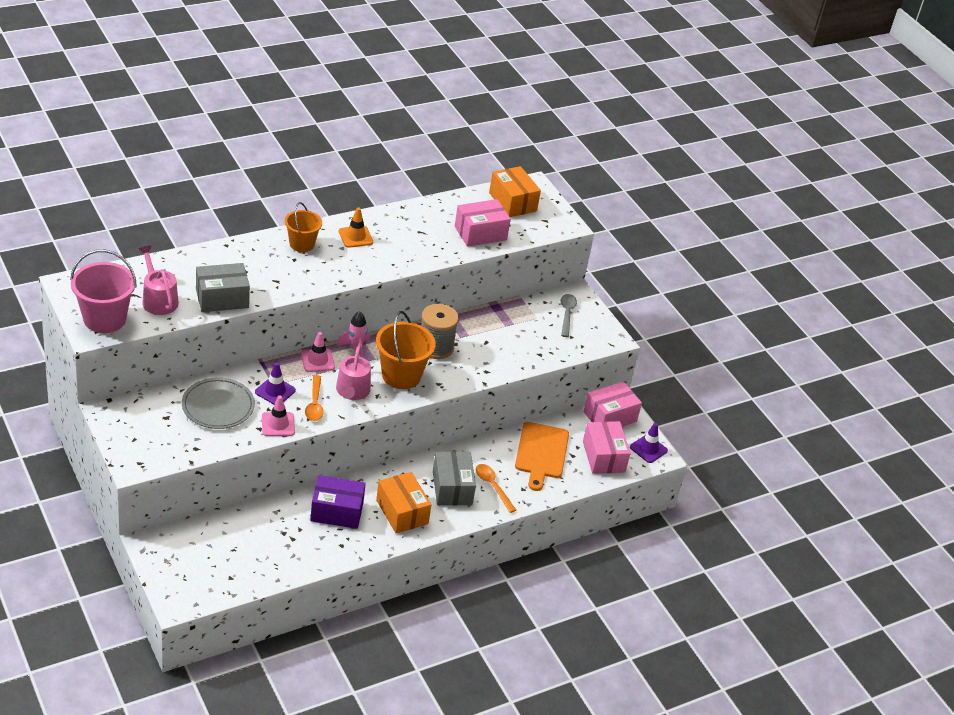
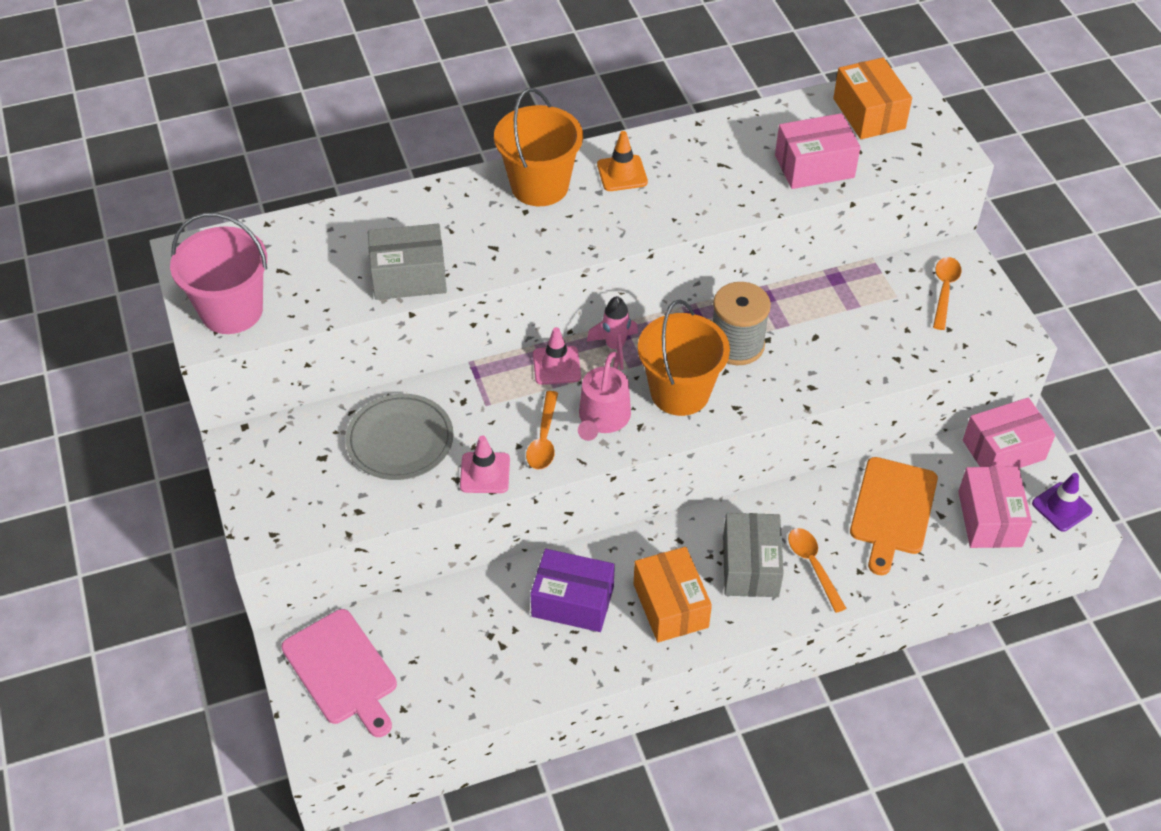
camera: 15 degrees right, 10 degrees up
(158, 299) = (315, 278): pink watering can -> none
(185, 557) = (342, 671): none -> pink cutting board
(275, 391) = (487, 416): purple traffic cone -> none
(302, 244) = (539, 186): orange bucket -> orange bucket, size x1.55
(567, 314) = (944, 290): grey spoon -> orange spoon

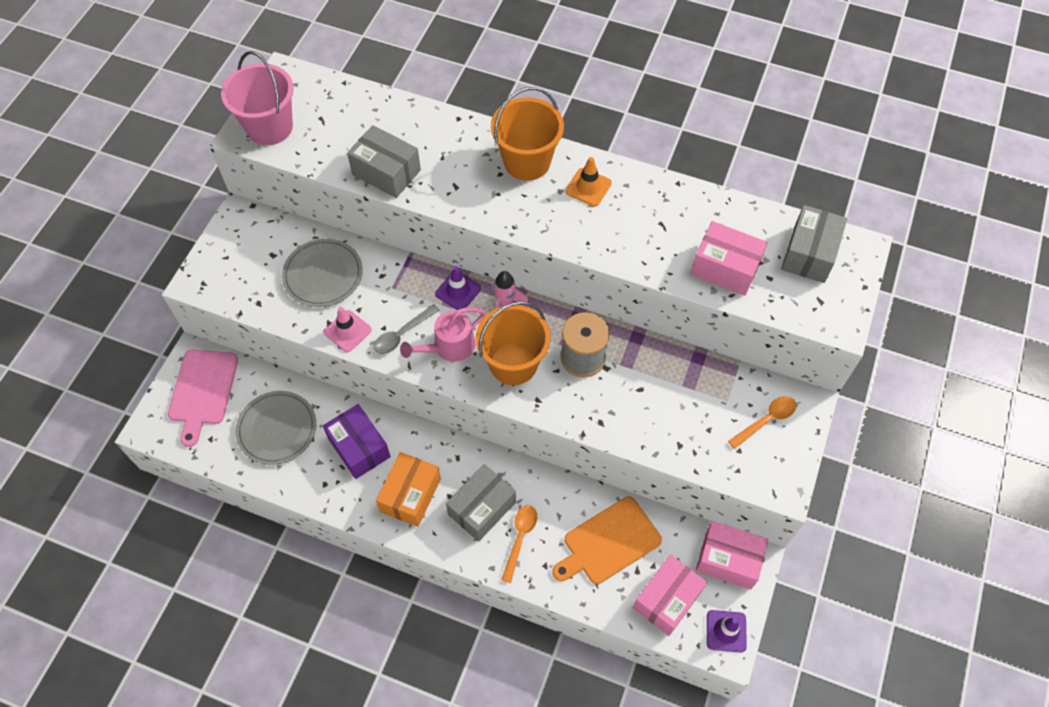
camera: 40 degrees right, 10 degrees up
(467, 647) = (277, 429): none -> grey plate
(543, 439) = (401, 334): orange spoon -> grey spoon
(556, 365) = (458, 291): pink traffic cone -> purple traffic cone
(869, 113) = (809, 254): orange box -> grey box

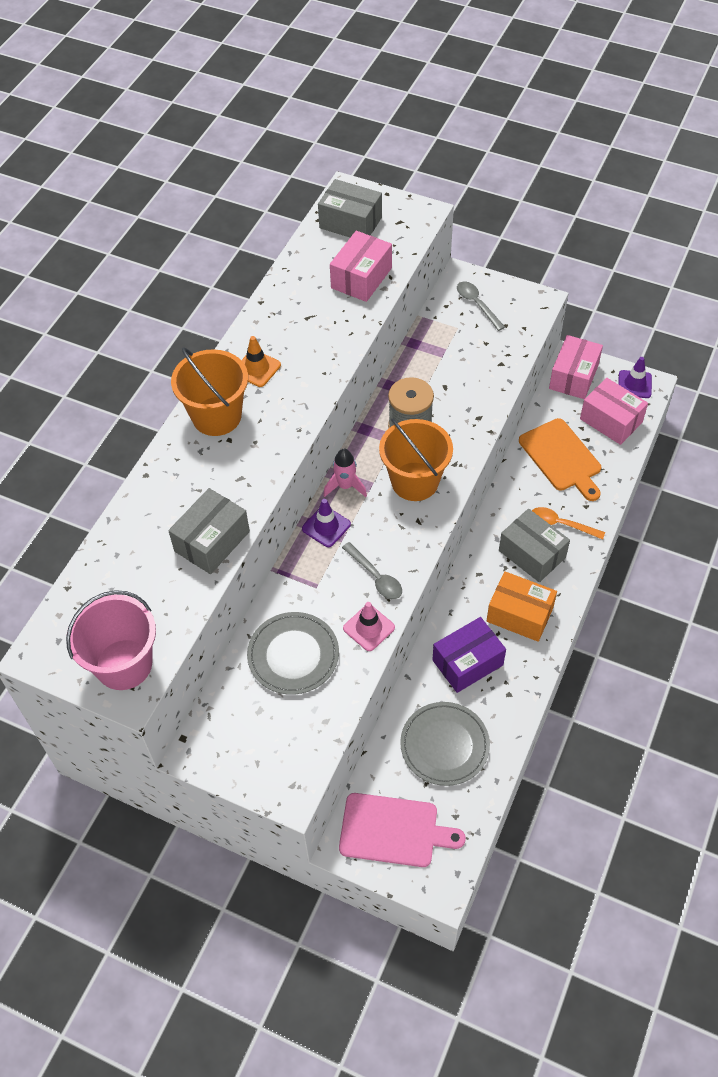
camera: 85 degrees left, 5 degrees down
(449, 346) = (392, 535): pink watering can -> none
(766, 420) = (477, 304): orange spoon -> grey spoon

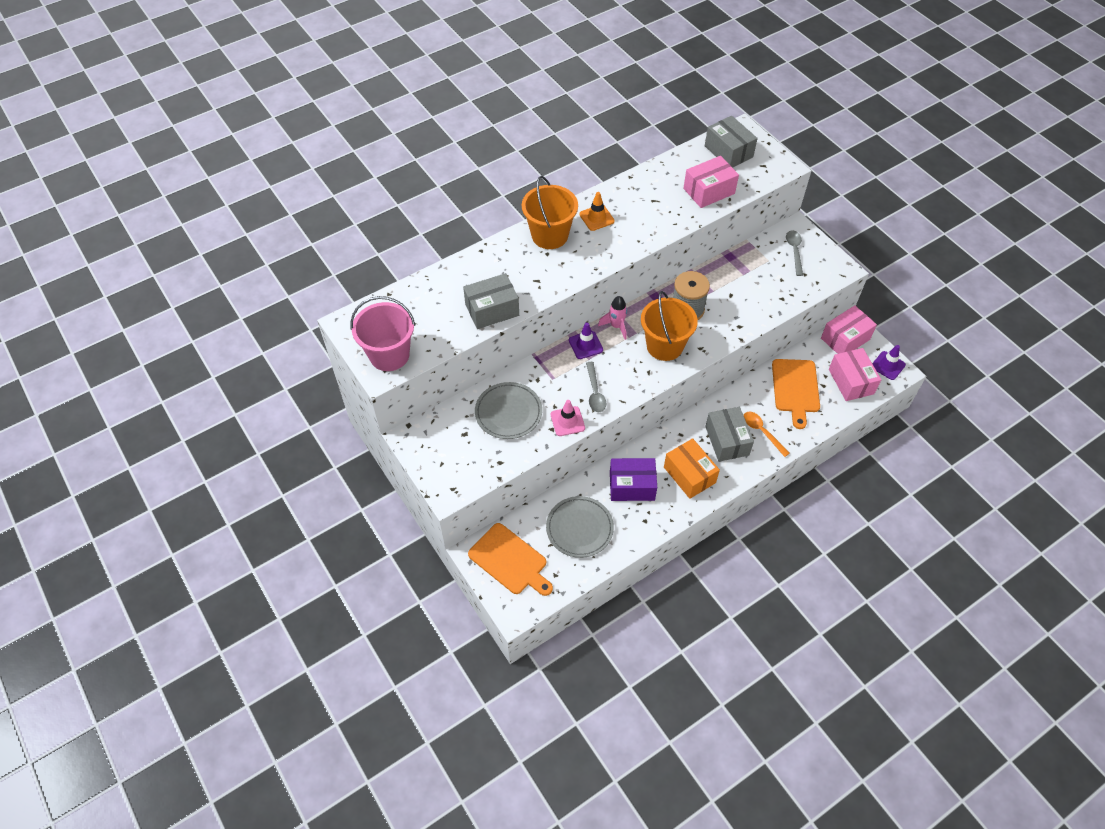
camera: 30 degrees right, 0 degrees up
(393, 830) = (510, 561): pink cutting board -> orange cutting board

